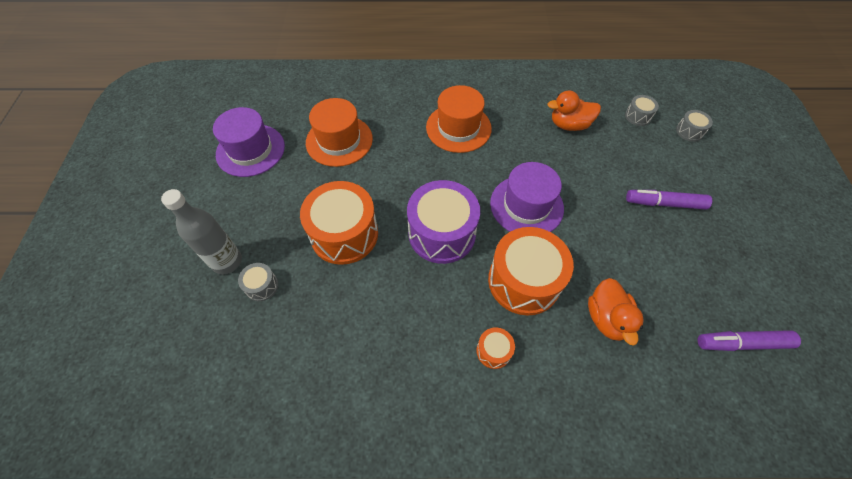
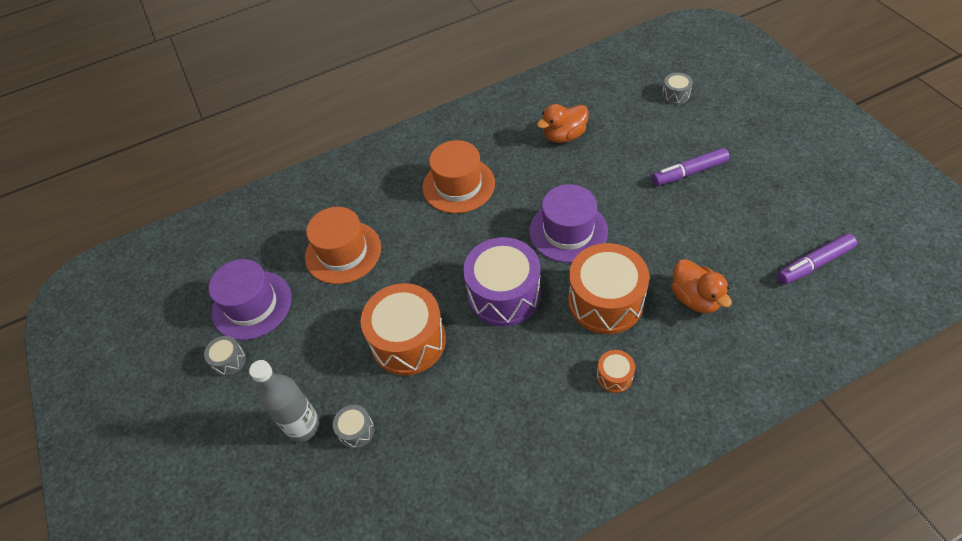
camera: 20 degrees left, 5 degrees down
(638, 116) = (622, 100): grey drum -> grey drum (229, 360)

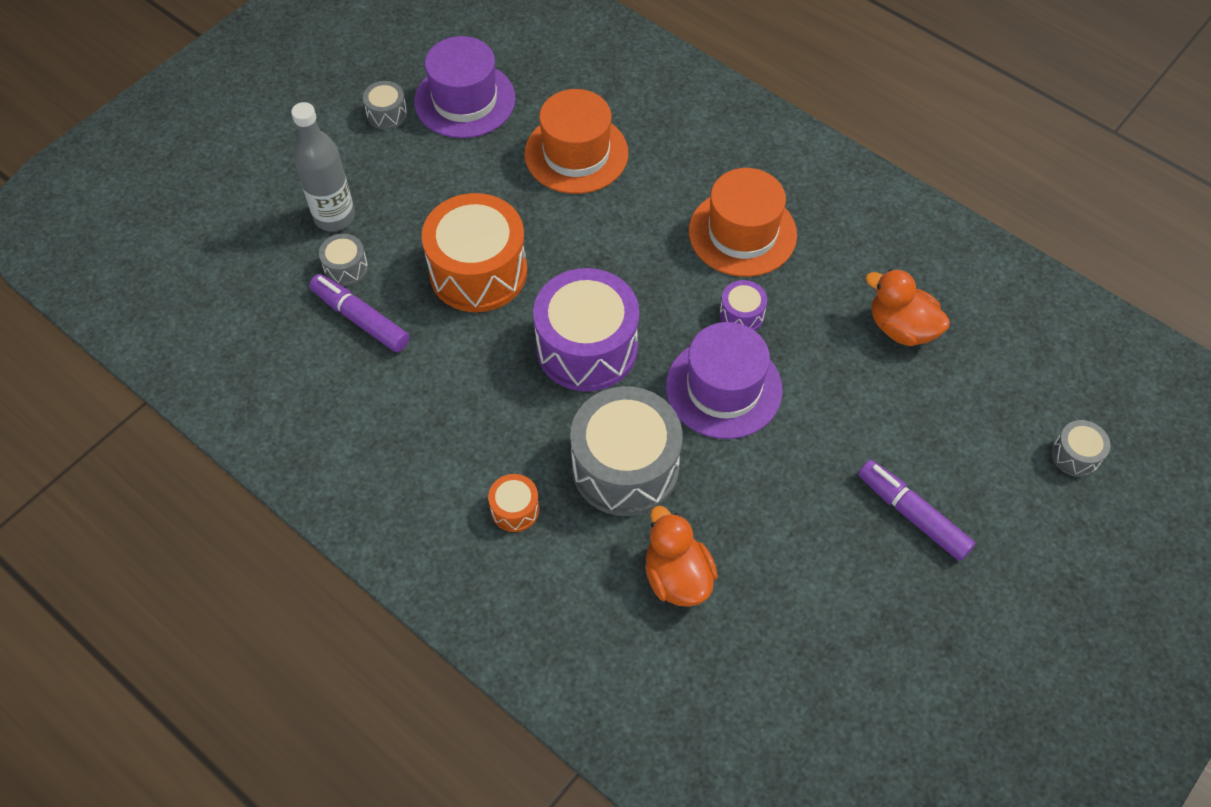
camera: 60 degrees right, 5 degrees up
(519, 205) = (741, 315): none -> purple drum
(605, 301) = (625, 467): orange drum -> grey drum
(695, 298) = (677, 577): orange duck -> orange duck turned 120 degrees clockwise
(814, 264) = (810, 726): purple marker -> purple marker (360, 319)

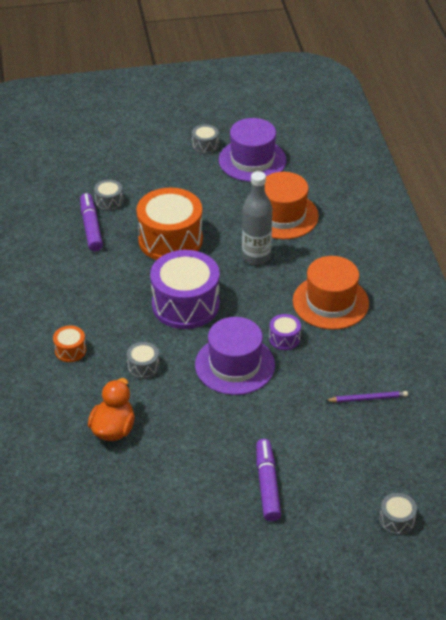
camera: 40 degrees right, 15 degrees down
(334, 217) = (128, 177): grey bottle -> grey bottle (256, 257)
(625, 467) = (143, 367): grey drum -> grey drum, size x0.45
(901, 328) = (368, 398): orange duck -> purple pencil

